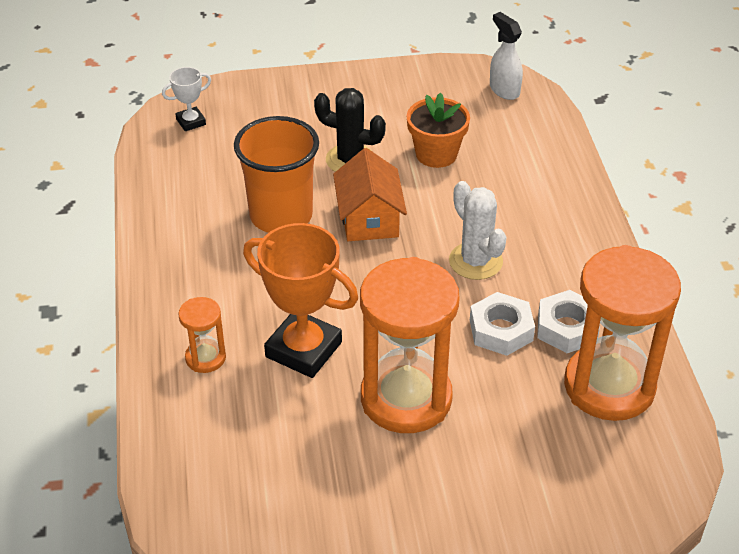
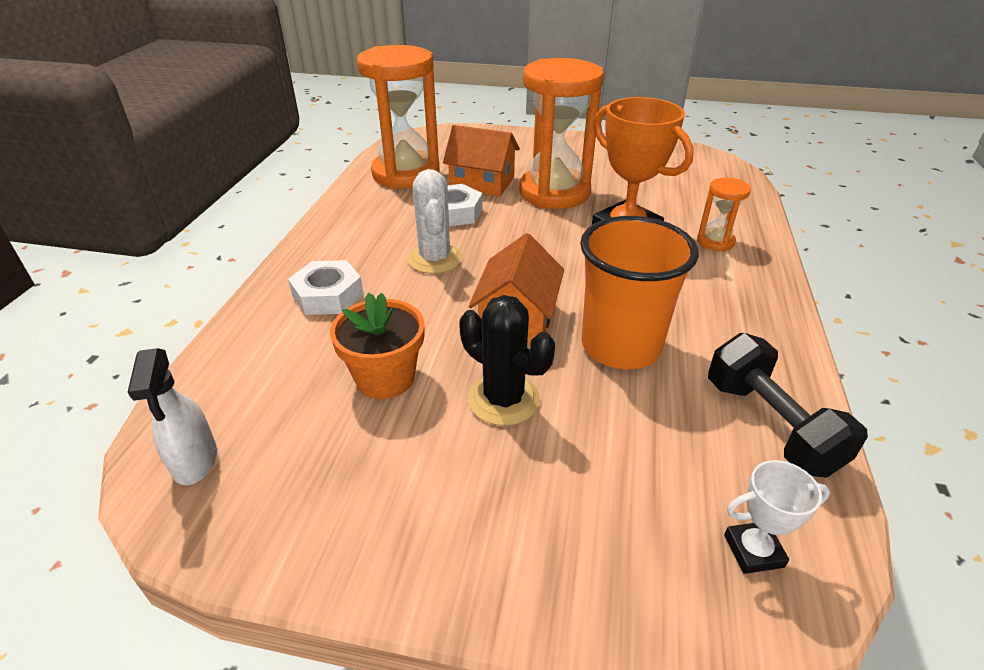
camera: 160 degrees left, 5 degrees down
(173, 184) = (770, 425): none -> black dumbbell
(503, 394) = (482, 183): none -> orange house
(567, 328) = (401, 204): white nut -> white nut (328, 295)

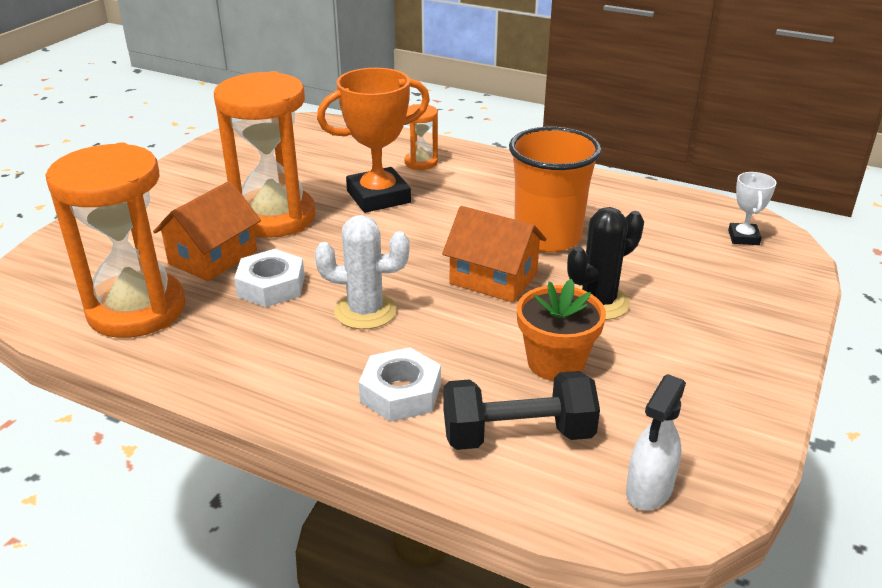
camera: 75 degrees left, 5 degrees down
(195, 461) = (649, 490): white spray bottle -> white spray bottle turned 120 degrees clockwise
(770, 425) = (644, 203): black dumbbell -> black dumbbell (517, 435)

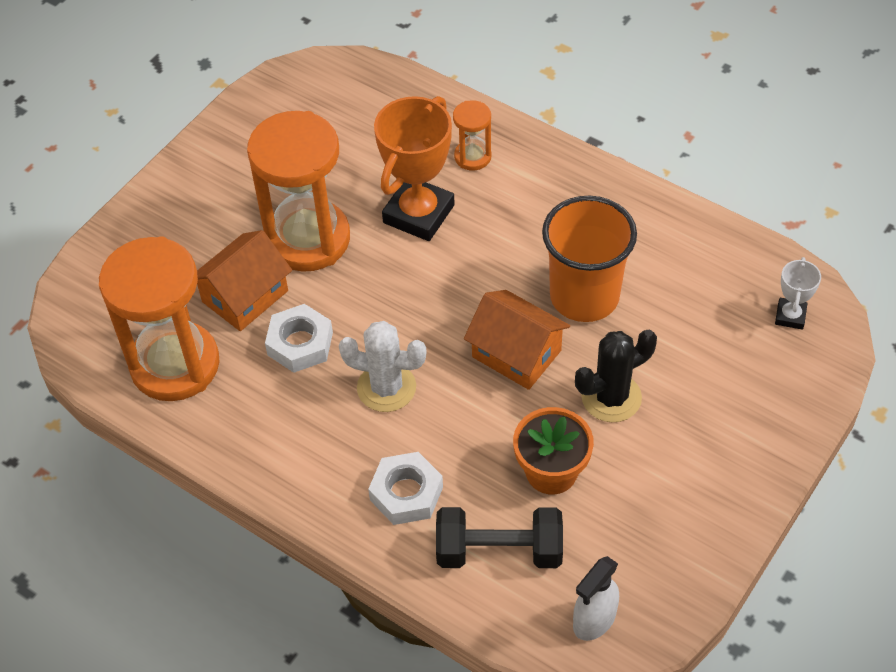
camera: 10 degrees right, 20 degrees up
(378, 197) = (418, 214): orange trophy -> orange trophy turned 45 degrees counterclockwise

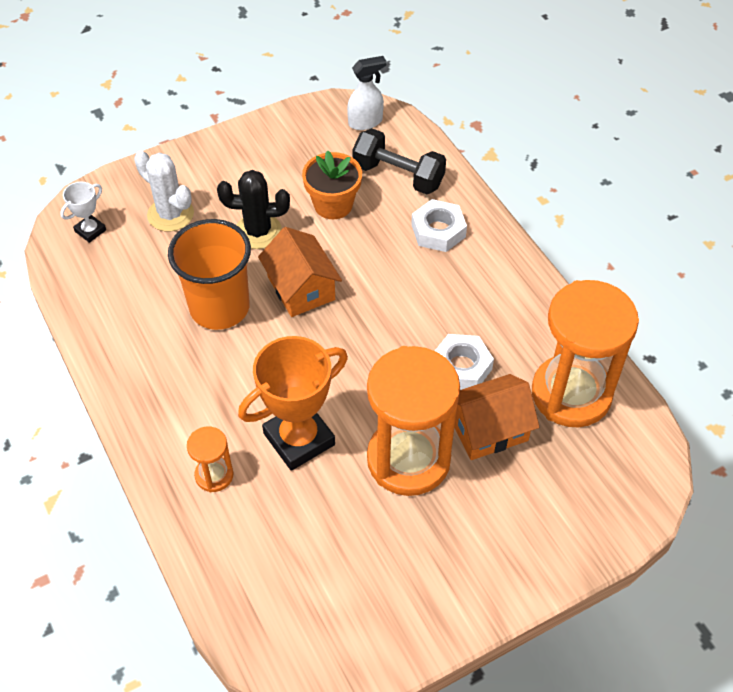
camera: 155 degrees left, 0 degrees up
(386, 387) = (412, 305): white cactus -> white cactus (170, 214)

